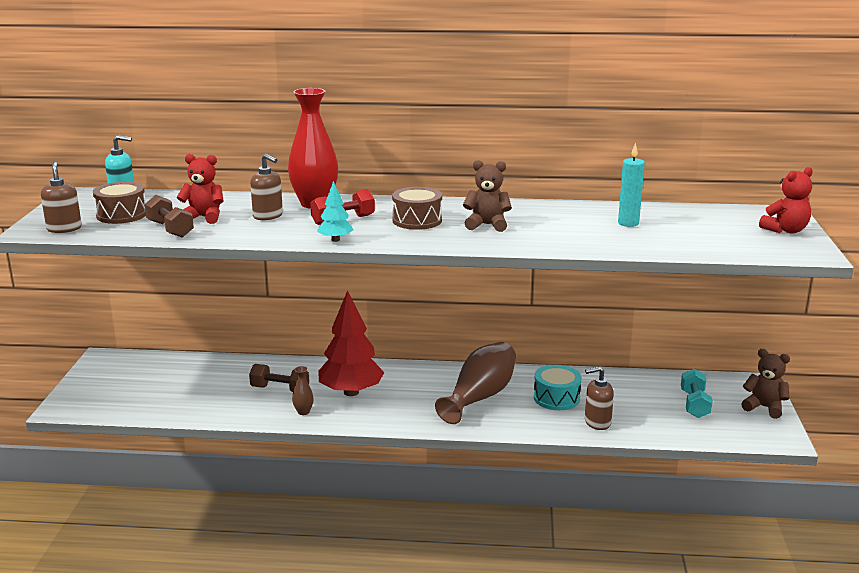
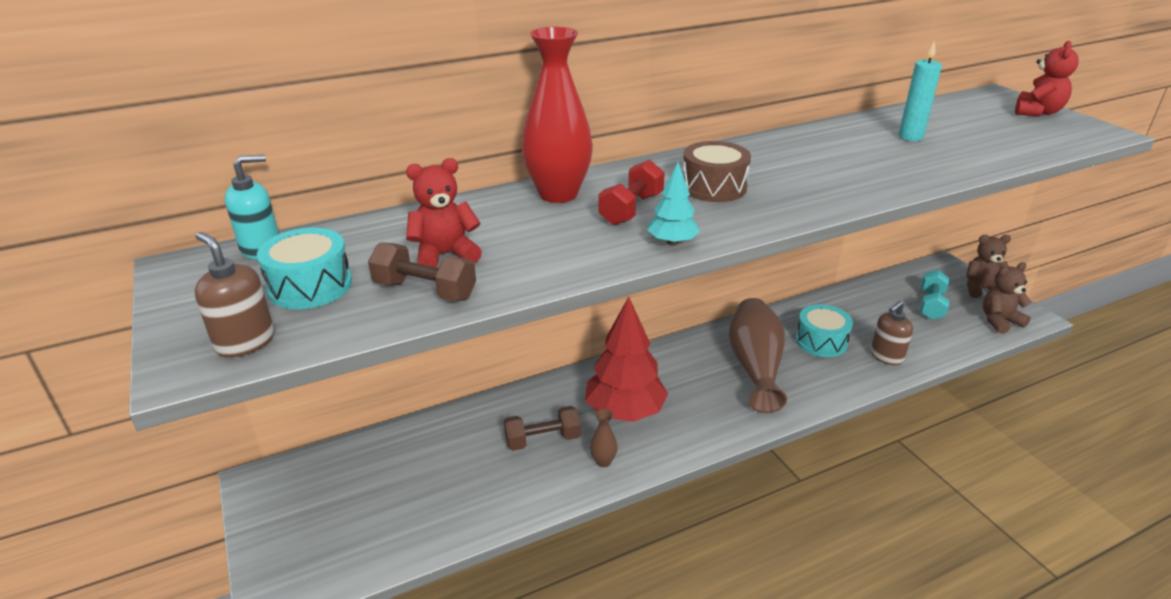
camera: 30 degrees left, 10 degrees up
(121, 215) = (310, 286): brown drum -> turquoise drum
(268, 216) = (529, 229): brown soap dispenser -> none
(487, 225) = (793, 173): brown teddy bear -> brown teddy bear (999, 321)
(694, 404) = (931, 305): turquoise dumbbell -> turquoise dumbbell turned 45 degrees clockwise

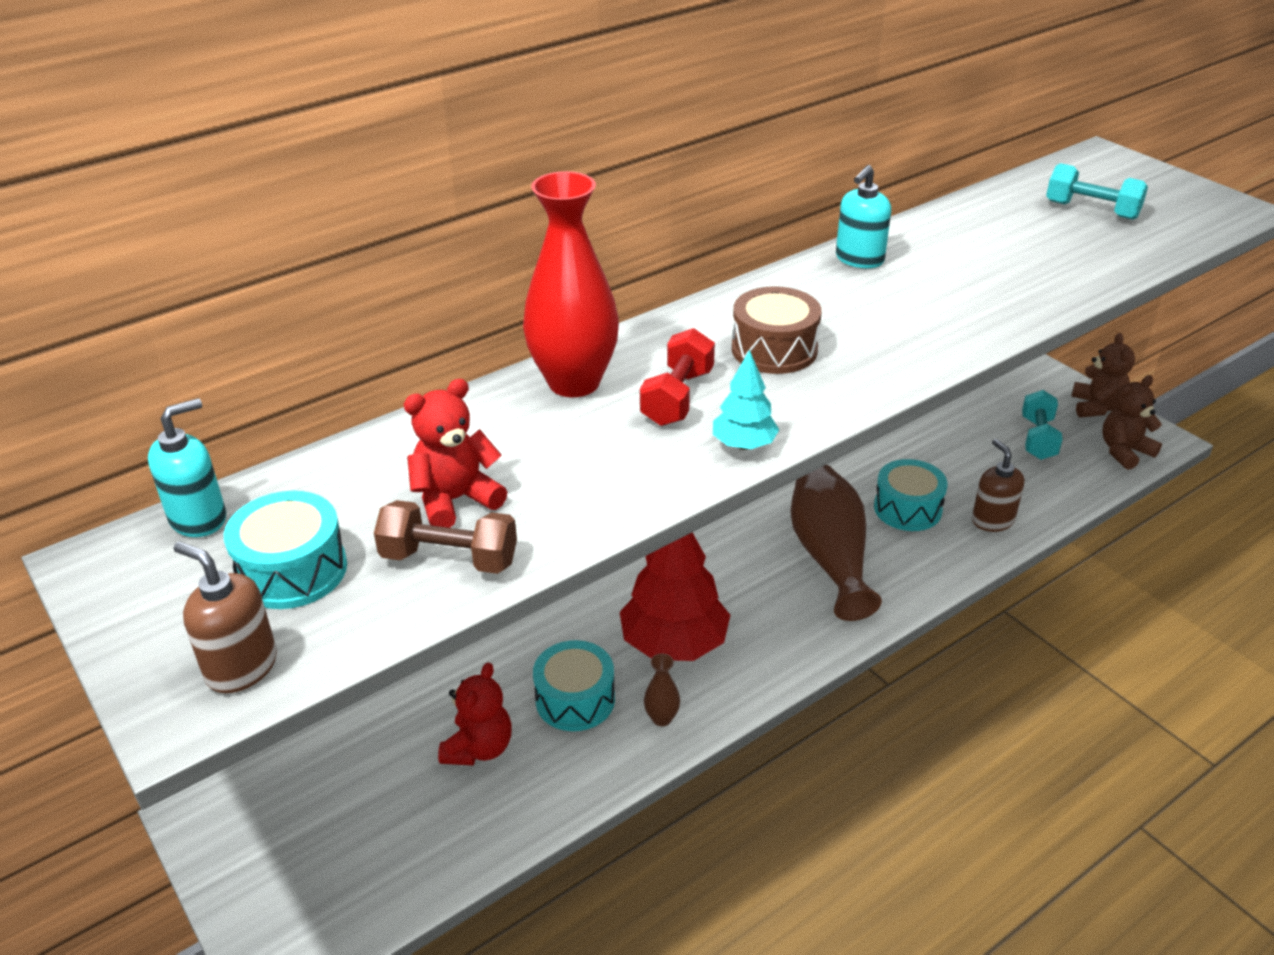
camera: 10 degrees left, 5 degrees up
(543, 440) = (575, 699): brown dumbbell -> turquoise drum
(794, 140) = (859, 259): none -> turquoise soap dispenser
(886, 356) = (992, 520): brown soap dispenser -> brown soap dispenser turned 120 degrees clockwise
(910, 137) = (1005, 240): turquoise candle -> none
(981, 289) = (1096, 407): brown teddy bear -> brown teddy bear turned 105 degrees clockwise
(983, 124) = (1091, 210): none -> turquoise dumbbell
(1037, 112) = (1155, 183): red teddy bear -> red teddy bear (479, 748)

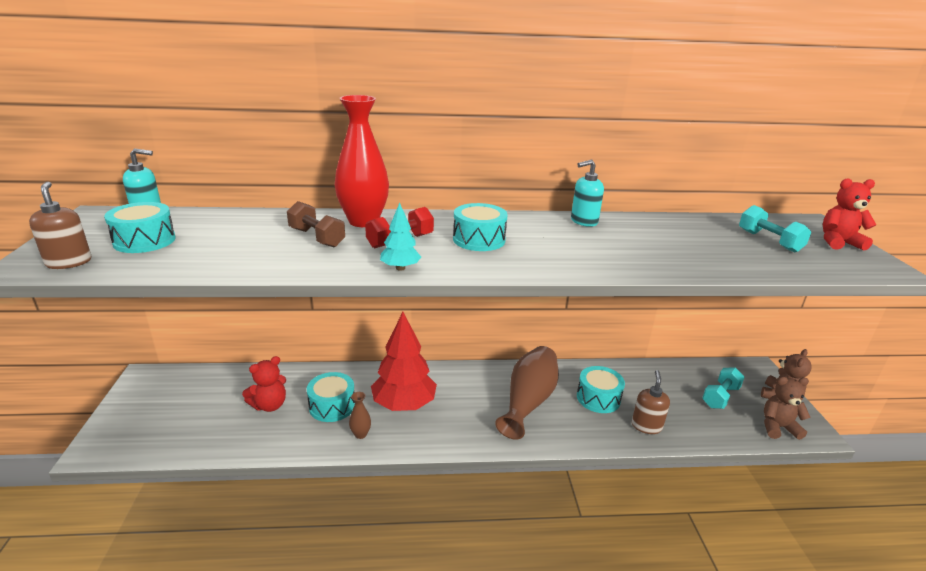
camera: 30 degrees right, 10 degrees down
(449, 558) = (203, 259): brown dumbbell -> brown dumbbell (317, 238)
(455, 500) = (243, 242): red teddy bear -> red teddy bear (838, 242)
(774, 349) = (479, 239): brown drum -> turquoise drum

